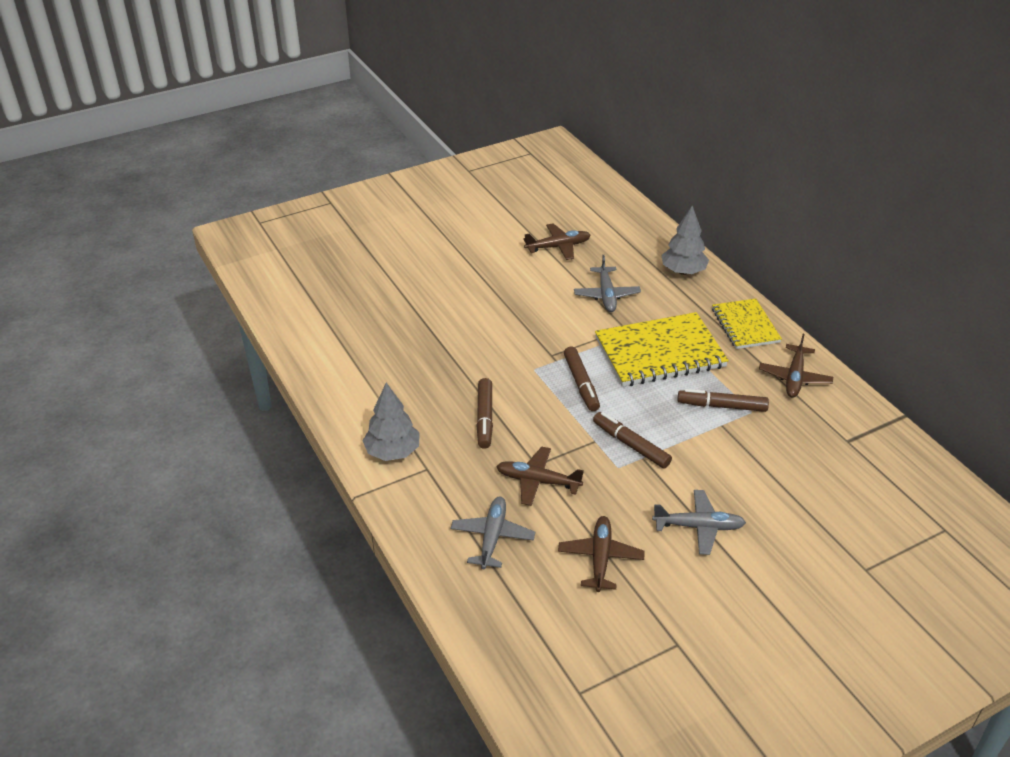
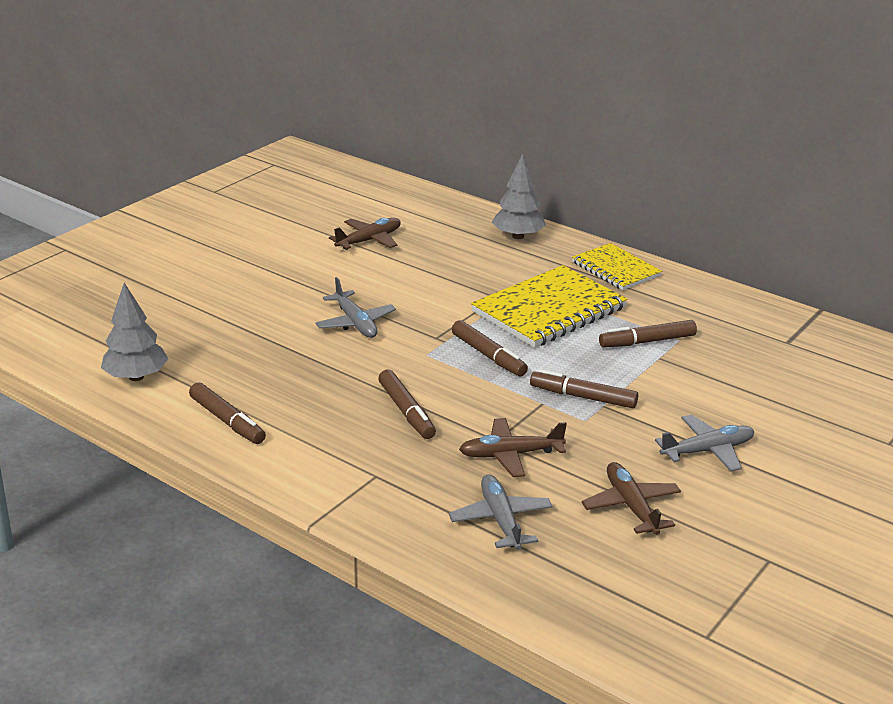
camera: 25 degrees left, 10 degrees down
(352, 389) = (227, 421): none -> brown marker
(392, 452) = (323, 470): grey tree -> grey tree (136, 377)
(606, 295) = (454, 272): grey plane -> grey plane (355, 323)
(794, 377) = (697, 302): brown plane -> none

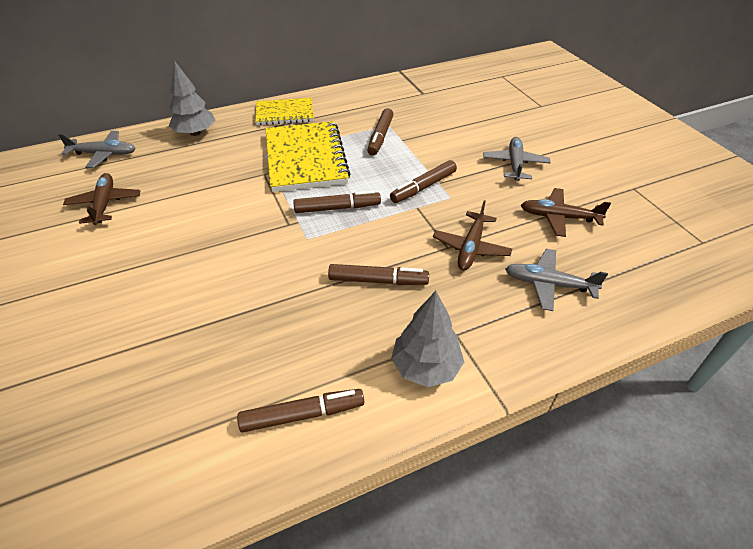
camera: 60 degrees left, 15 degrees up
(136, 377) = (152, 474): grey tree -> grey tree (425, 367)
(355, 323) = (222, 261): grey plane -> grey plane (104, 154)

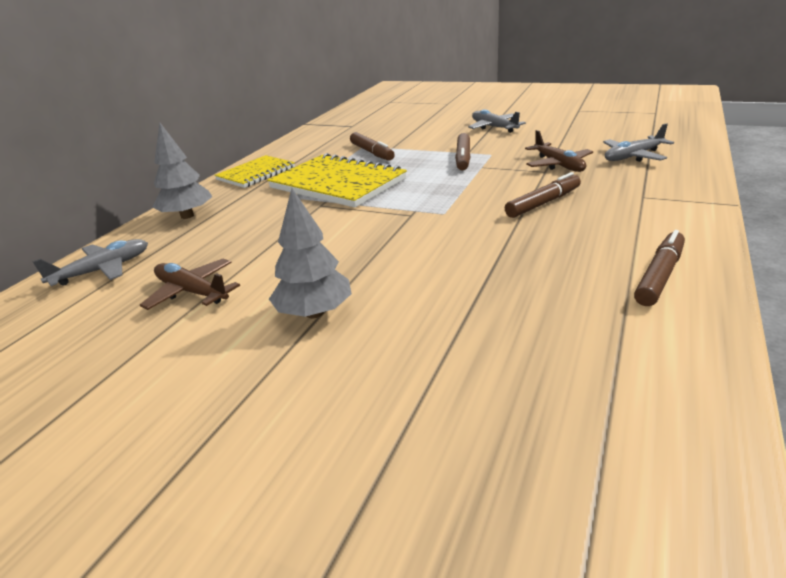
camera: 40 degrees left, 15 degrees down
(337, 208) = (428, 191): brown marker -> none
(425, 367) = (663, 216): grey tree -> grey tree (314, 313)
(559, 217) = (572, 134): brown plane -> none

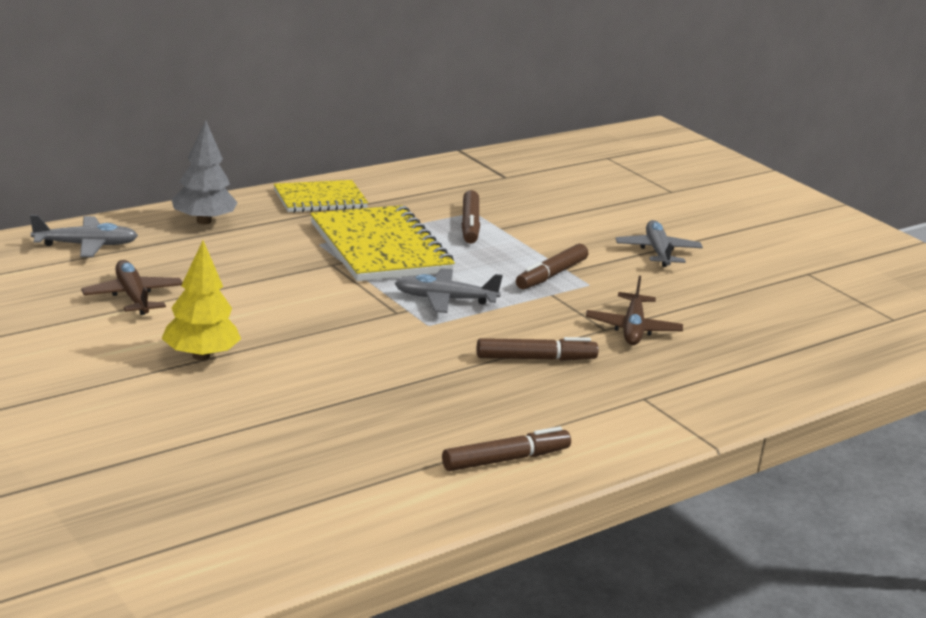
camera: 25 degrees right, 5 degrees down
(314, 313) = (201, 356): grey tree -> yellow tree
(633, 156) = (732, 357): grey plane -> grey plane (445, 299)

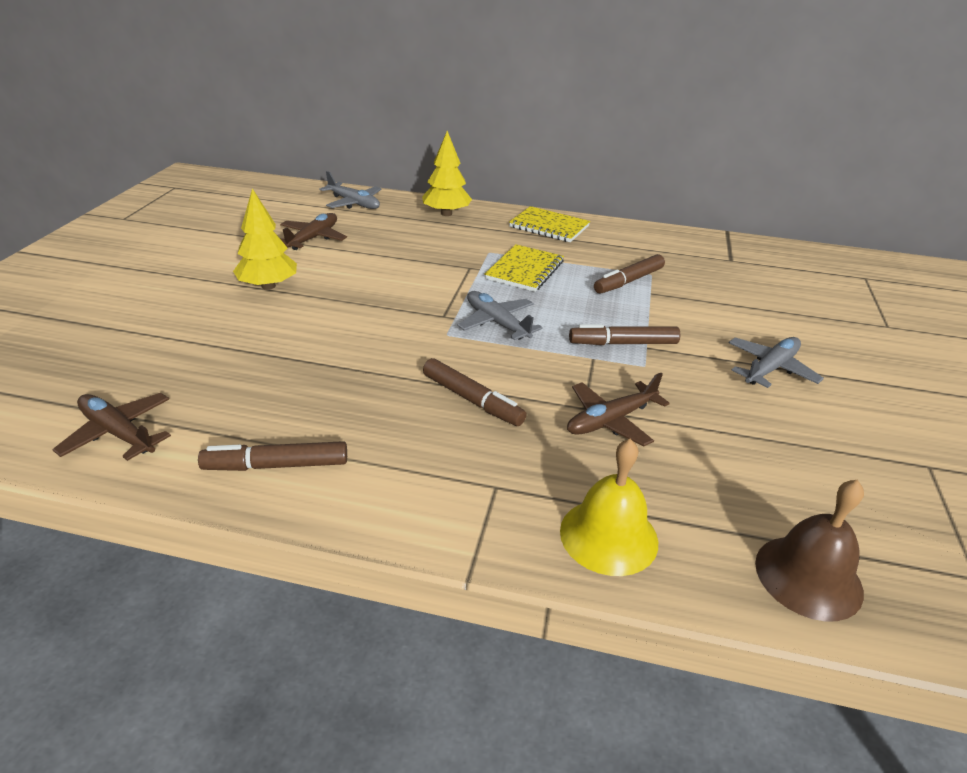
camera: 50 degrees right, 10 degrees up
(204, 221) = (446, 214): grey tree -> yellow tree
(359, 506) = (118, 433): none -> brown plane
(380, 248) = (524, 270): yellow notebook -> yellow notebook, size x0.62
(506, 460) = (276, 465): brown marker -> brown marker turned 150 degrees clockwise
(737, 389) = (608, 536): none -> yellow bell
(839, 356) = (808, 576): none -> brown bell

